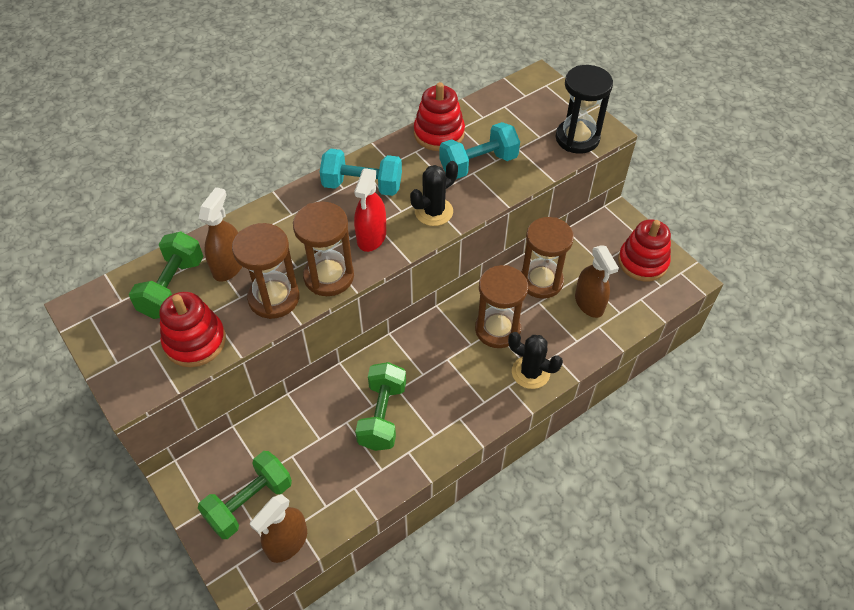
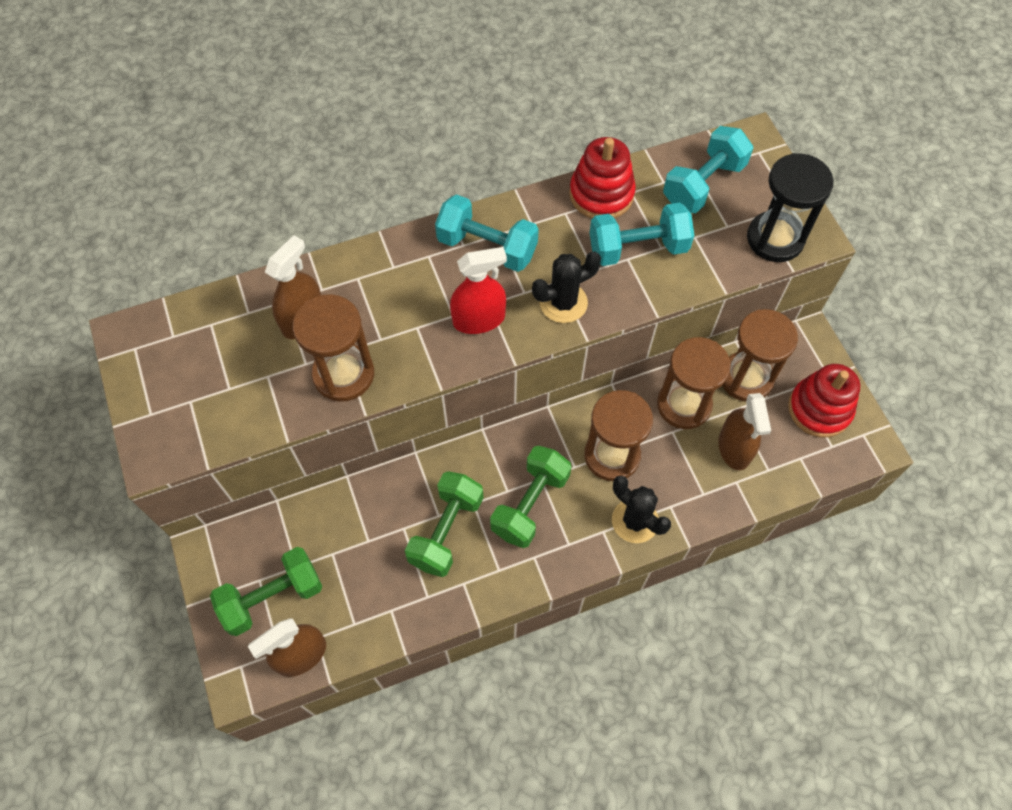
camera: 15 degrees right, 10 degrees up
(173, 287) = (233, 333): green dumbbell -> green dumbbell (530, 504)
(195, 341) = (241, 409): red stacking toy -> none
(329, 276) = (414, 361): brown hourglass -> brown hourglass (746, 378)
(371, 236) = (479, 319): red spray bottle -> red spray bottle turned 135 degrees counterclockwise
(512, 113) = (703, 184): none -> turquoise dumbbell

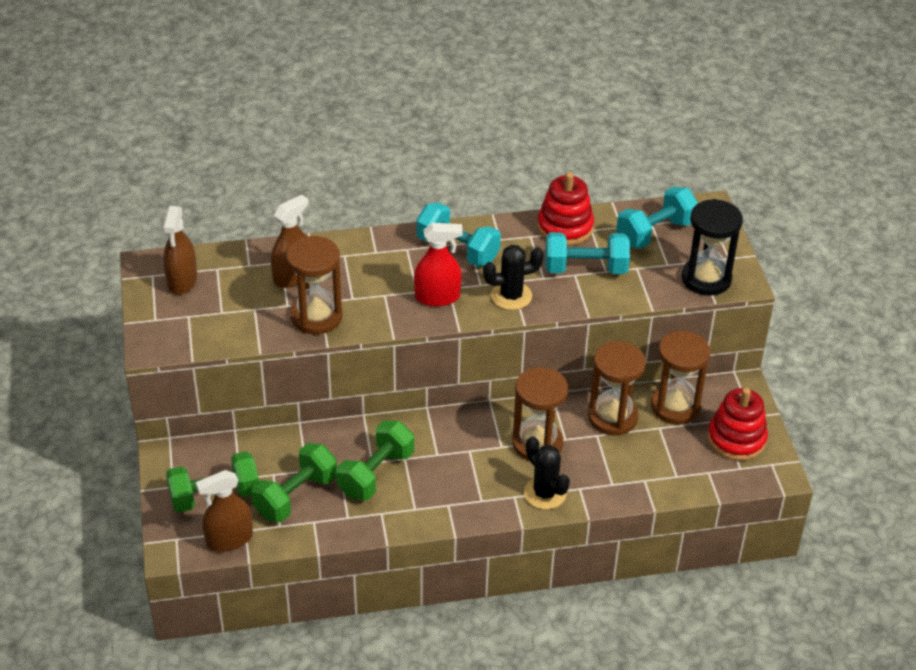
camera: 10 degrees right, 20 degrees down
(530, 504) = (455, 467): green dumbbell -> green dumbbell (296, 496)
(734, 448) = (649, 455): brown spray bottle -> brown spray bottle (182, 281)

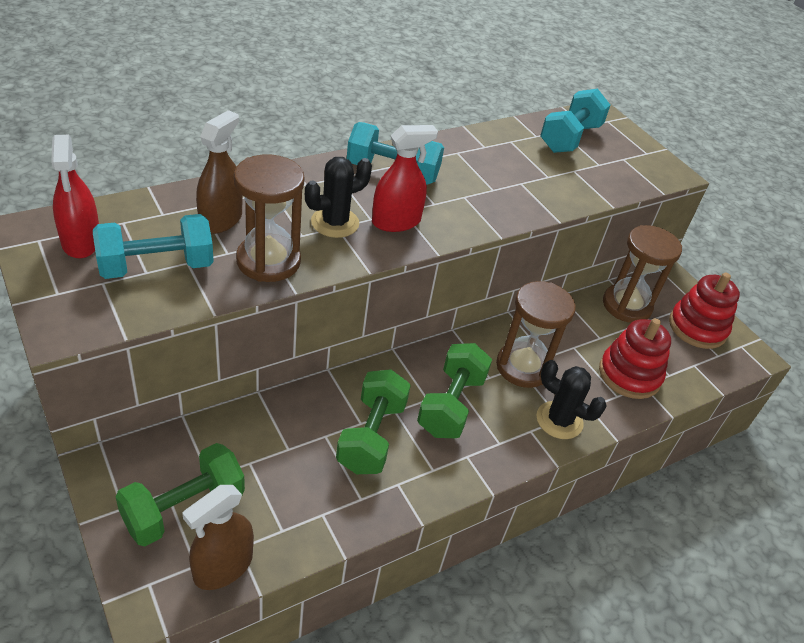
camera: 25 degrees left, 0 degrees up
(182, 281) = (81, 241): brown spray bottle -> red spray bottle
(296, 496) = (288, 485): green dumbbell -> green dumbbell (451, 405)
(511, 296) = (472, 211): black cactus -> black cactus (335, 223)
(565, 227) = (485, 141): red stacking toy -> red stacking toy (629, 375)
(585, 268) = (528, 176): turquoise dumbbell -> turquoise dumbbell (156, 266)
(612, 417) = (578, 326): brown hourglass -> none
(706, 279) = (641, 173): black hourglass -> none

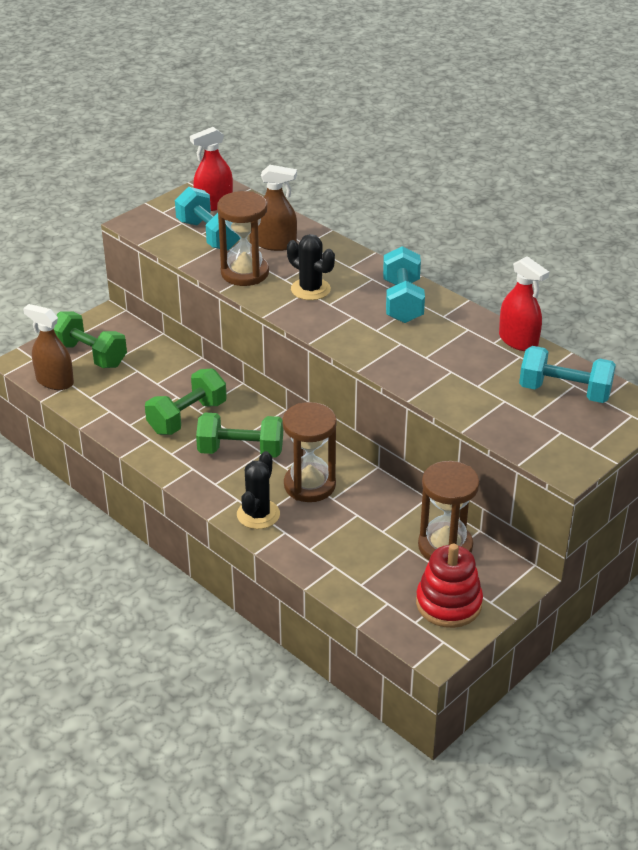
camera: 80 degrees right, 5 degrees down
(371, 436) = (187, 417): green dumbbell -> green dumbbell turned 45 degrees counterclockwise
(396, 222) = (335, 316): red spray bottle -> red spray bottle (518, 340)
(629, 375) = (342, 555): red stacking toy -> none

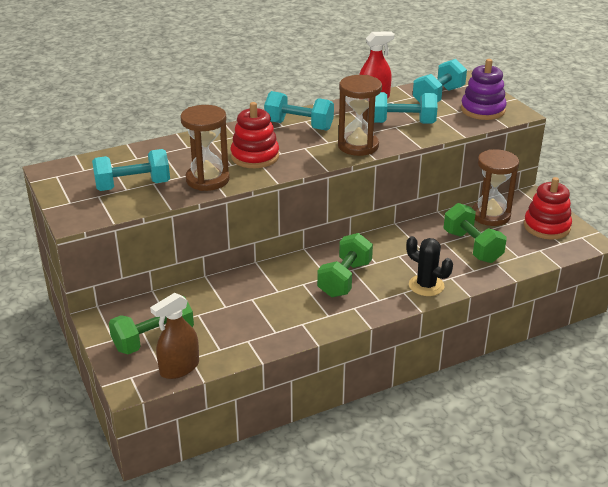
camera: 70 degrees left, 5 degrees down
(187, 417) = (285, 298): green dumbbell -> green dumbbell (472, 247)
(214, 204) = (84, 175): red spray bottle -> none
(276, 244) = (176, 159): brown spray bottle -> none
(309, 485) = (402, 255): brown hourglass -> brown hourglass (358, 146)
(310, 289) = (255, 156): black cactus -> red stacking toy
(464, 375) = (402, 123): none -> turquoise dumbbell
(552, 436) = (482, 110): none -> purple stacking toy

